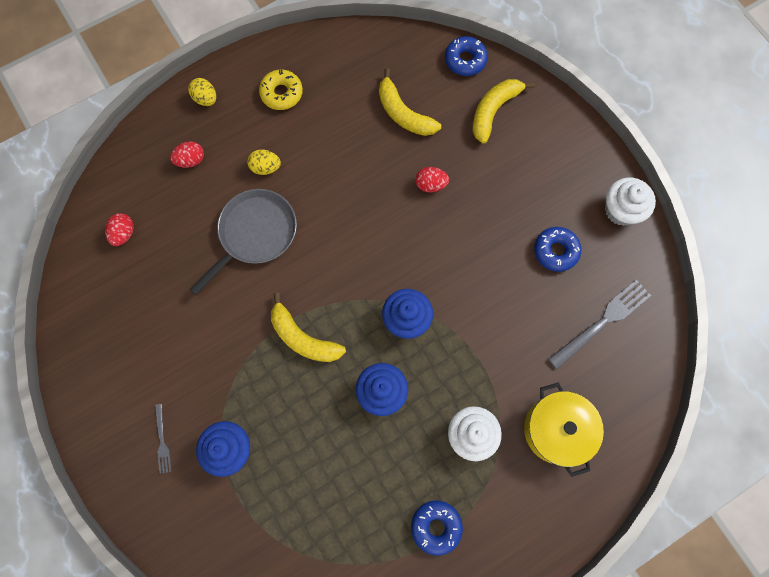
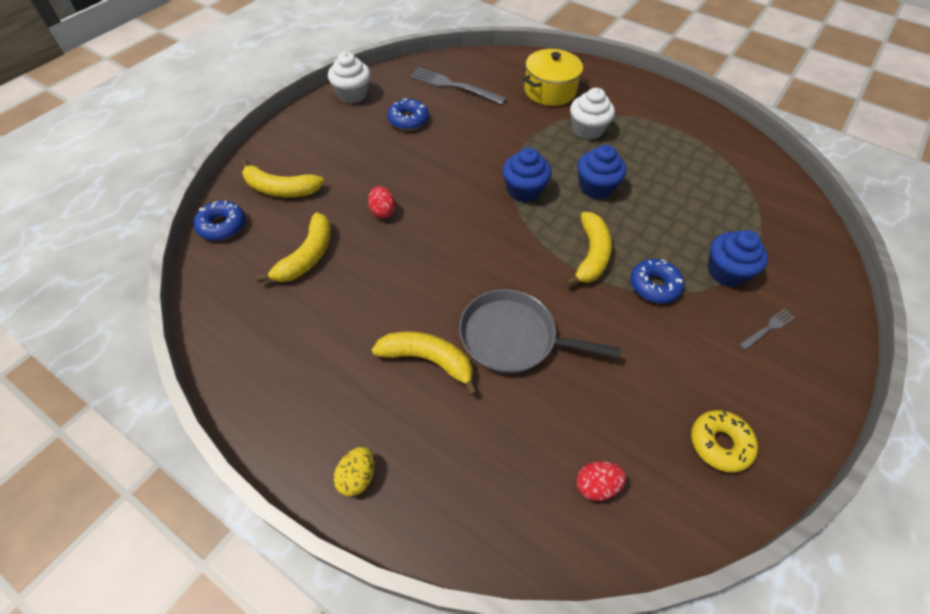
camera: 115 degrees left, 20 degrees down
(191, 160) = (457, 451): red egg -> none
(266, 167) = (428, 360): yellow egg -> yellow banana
(281, 93) = (318, 385): yellow donut -> yellow donut (720, 444)
(436, 526) = (665, 130): blue donut -> blue donut (654, 286)

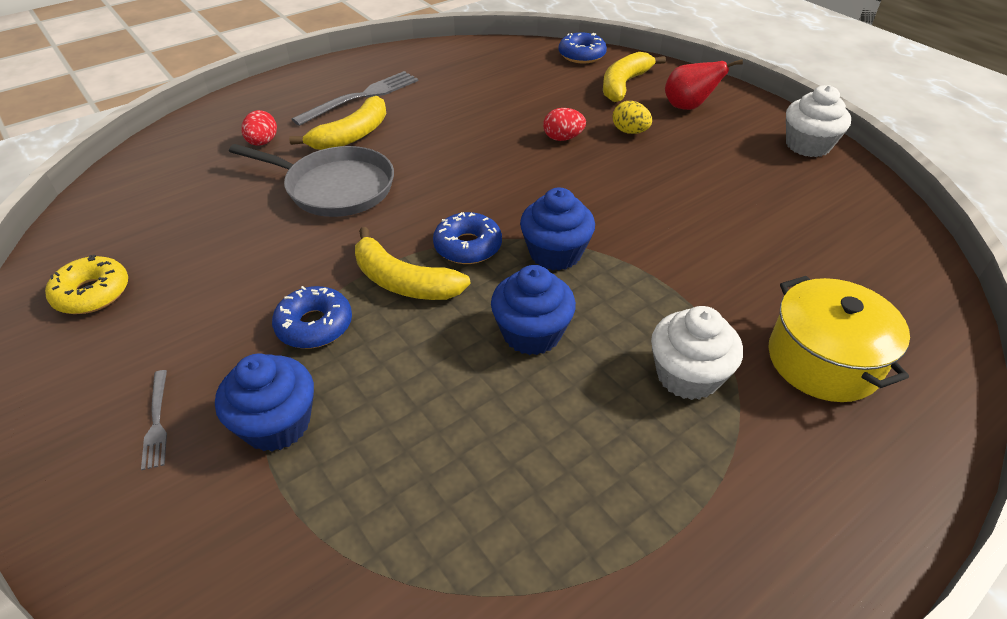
camera: 110 degrees right, 10 degrees down
(307, 256) = (519, 91): yellow banana -> none
(312, 149) = (688, 107): none -> red pear
(357, 477) = (281, 91): yellow egg -> yellow egg (630, 132)
(408, 120) = (741, 182): blue donut -> blue donut (468, 246)
(454, 86) = (834, 241): grey fork -> grey fork (361, 97)
(512, 337) = (335, 188): grey pan -> grey pan turned 75 degrees clockwise
(596, 486) = (152, 197): red egg -> red egg (262, 142)

